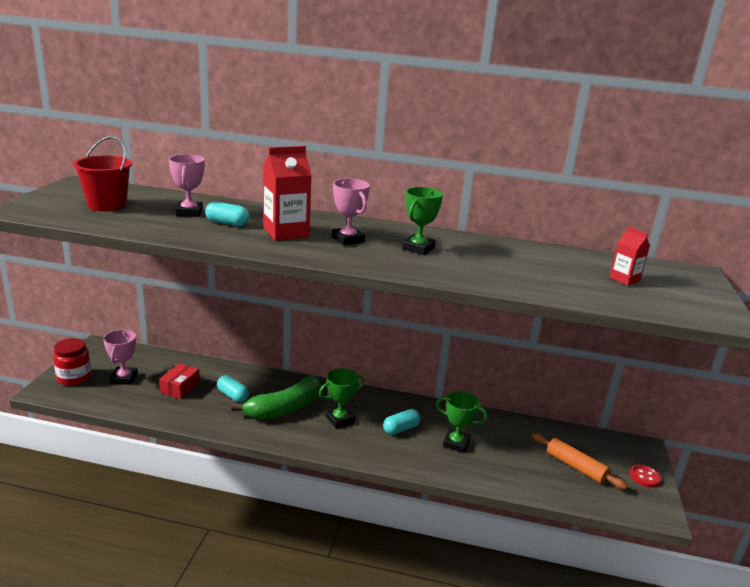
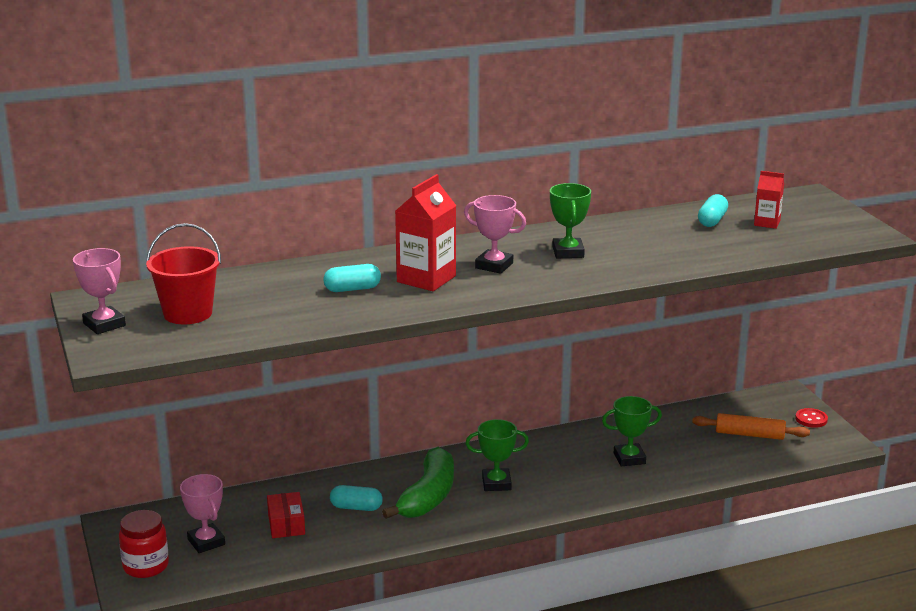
camera: 30 degrees left, 0 degrees up
(189, 212) = (290, 291): pink trophy -> pink trophy (104, 324)
(340, 419) = (496, 483): green trophy -> green trophy turned 60 degrees clockwise
(401, 429) = (565, 467): turquoise capsule -> turquoise capsule (712, 220)

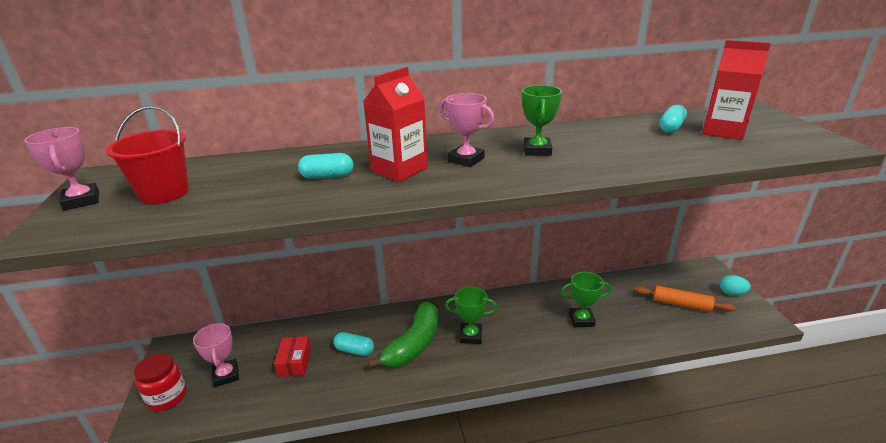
camera: 10 degrees right, 5 degrees up
(767, 223) = (723, 131): red carton -> red carton, size x1.77
(811, 419) = (731, 293): red button -> turquoise egg

